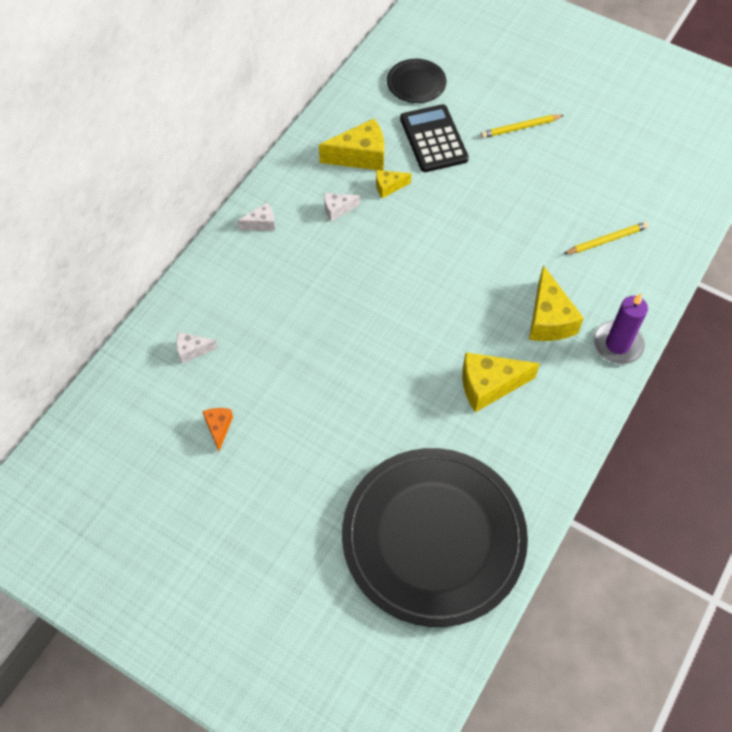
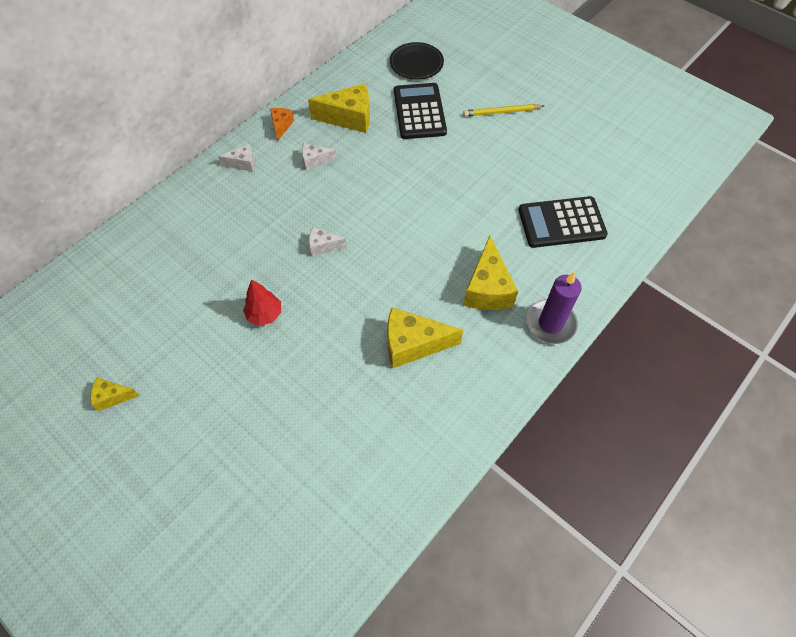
camera: 10 degrees right, 0 degrees up
(192, 350) = (143, 267): white cheese -> white cheese (323, 246)
(218, 428) = (142, 343): orange cheese -> orange cheese (281, 126)
(333, 379) = (265, 314): none -> red tree
(388, 187) = (367, 147): yellow cheese -> yellow cheese (113, 397)
(433, 538) = (316, 491): black plate -> none
(607, 240) = (561, 222): yellow pencil -> black calculator

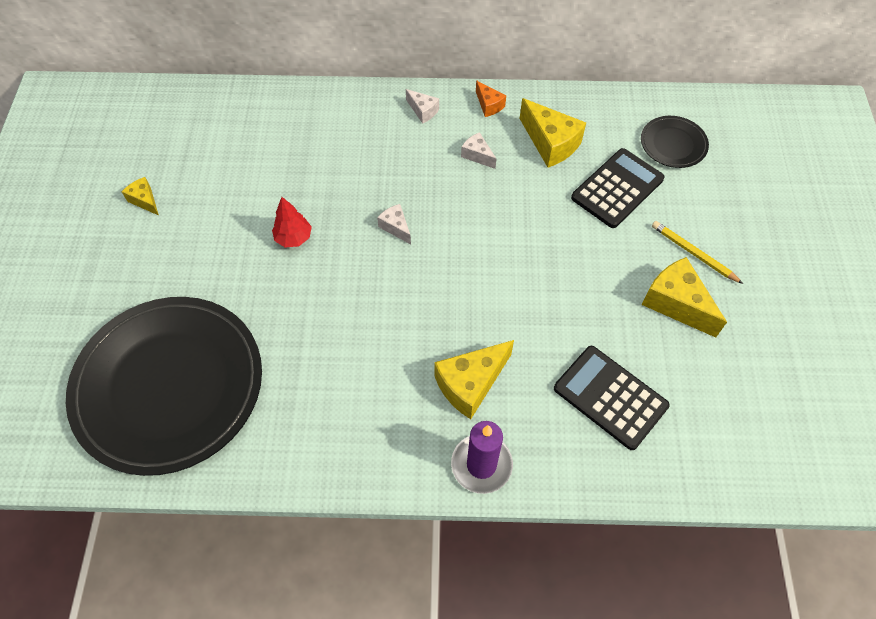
camera: 50 degrees right, 0 degrees up
(281, 126) = (489, 105): orange cheese -> orange cheese turned 90 degrees clockwise
(311, 487) = (169, 386): none -> black plate
(413, 344) = (358, 365): yellow cheese -> yellow cheese (676, 303)

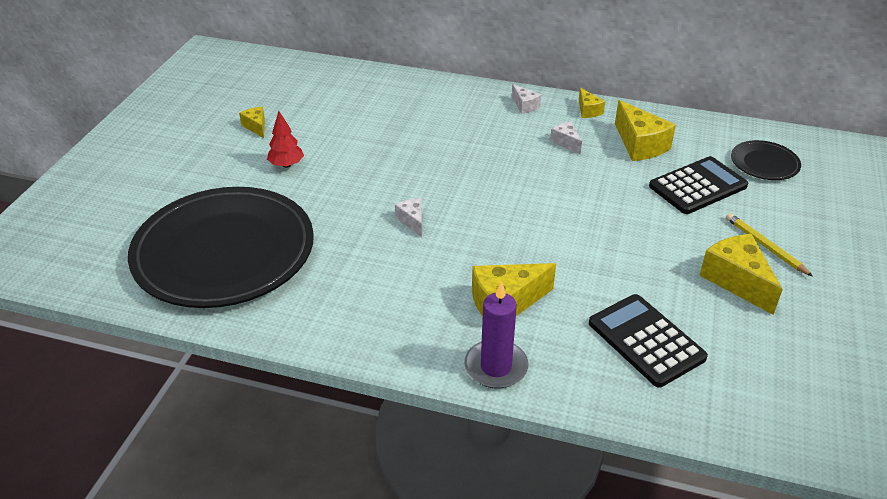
camera: 15 degrees right, 20 degrees down
(293, 238) = (375, 171): red tree -> red tree (286, 165)
(396, 227) = (472, 179): white cheese -> white cheese (412, 221)
(489, 105) = (588, 110): orange cheese -> yellow cheese

